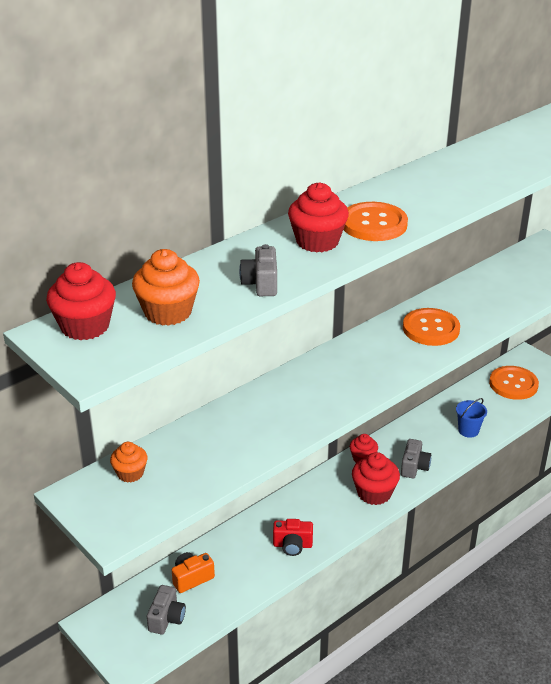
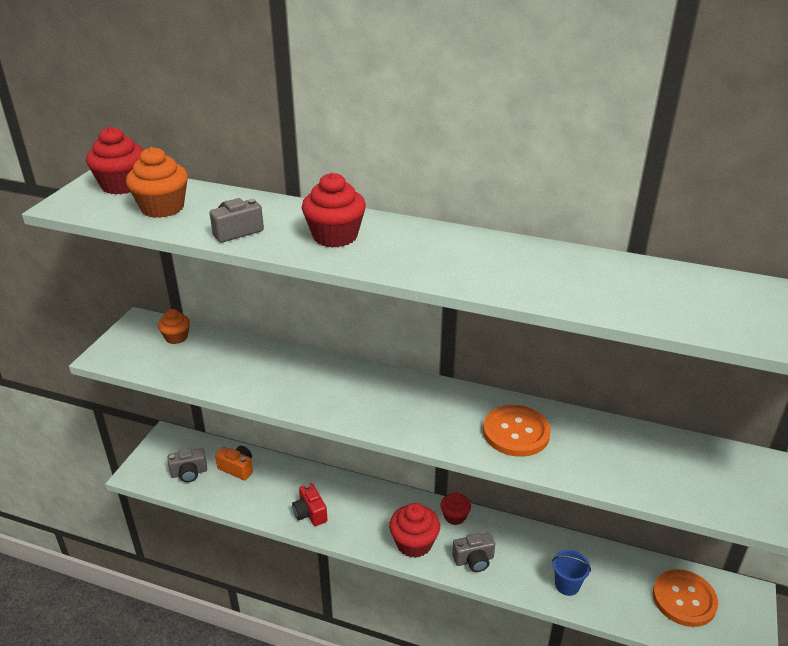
camera: 60 degrees right, 0 degrees up
(373, 224) = (398, 254): orange button -> none

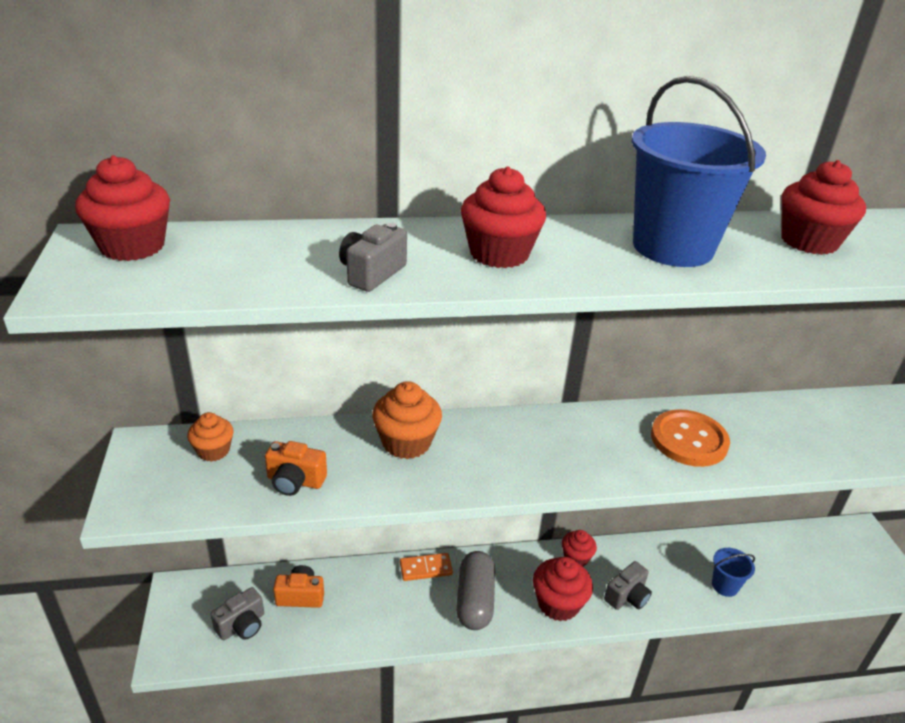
camera: 30 degrees left, 0 degrees up
(162, 208) = (231, 264): orange cupcake -> orange cupcake (406, 442)
(208, 371) = (295, 481): none -> orange camera
(310, 513) = (425, 616): red camera -> none
(333, 482) = (425, 568): none -> orange domino
(353, 516) = (475, 600): none -> grey capsule
(471, 259) = (673, 247): none -> blue bucket
(597, 279) = (809, 241): none -> red cupcake
(684, 599) = (822, 557): orange button -> none

